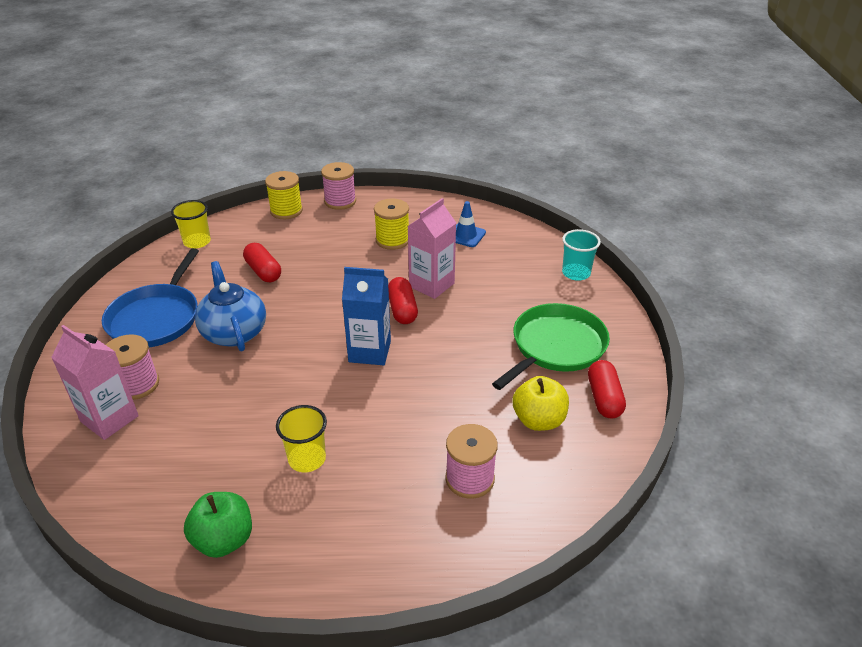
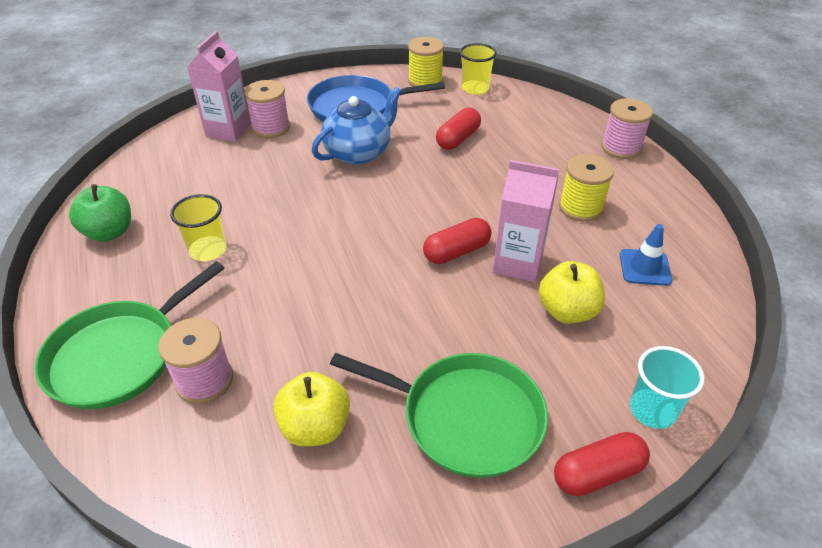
camera: 70 degrees right, 5 degrees up
(286, 211) = (569, 119): yellow spool -> yellow spool (425, 81)
(369, 351) = (373, 247): blue carton -> none
(415, 537) = (119, 355): none -> green pan
(487, 278) = (567, 311): none -> yellow apple
(604, 398) = (383, 498): red capsule -> red capsule (597, 473)

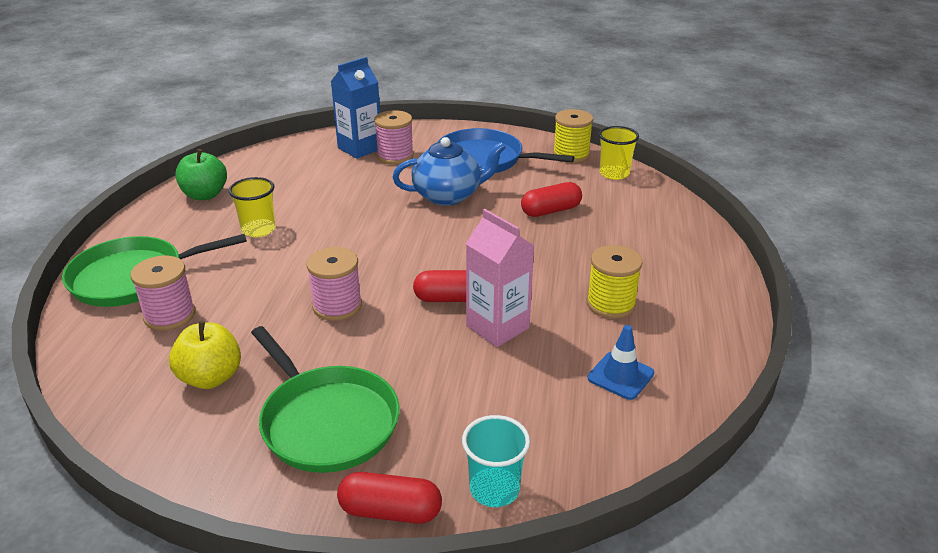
camera: 30 degrees right, 10 degrees down
(228, 130) = (360, 148): pink carton -> blue carton
(567, 311) = (501, 381): yellow apple -> none
(621, 148) = (715, 267): pink spool -> pink spool (337, 306)

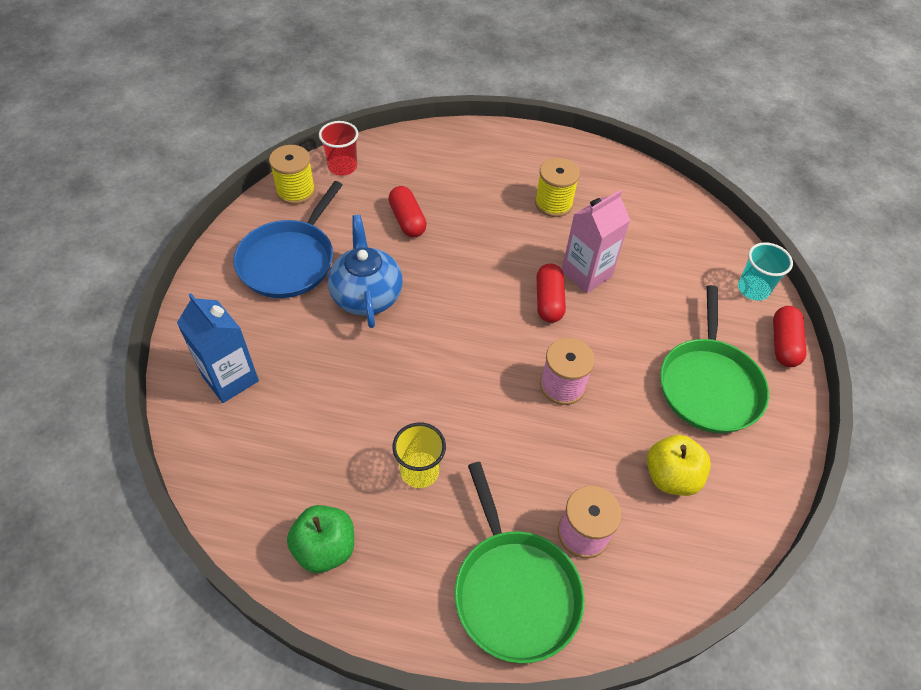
camera: 90 degrees left, 20 degrees up
(326, 421) = (709, 385): green pan -> green pan turned 135 degrees clockwise
(395, 156) = (261, 341): pink spool -> none
(614, 173) = (342, 167): yellow cup -> red cup
(620, 376) = (637, 212): blue traffic cone -> none

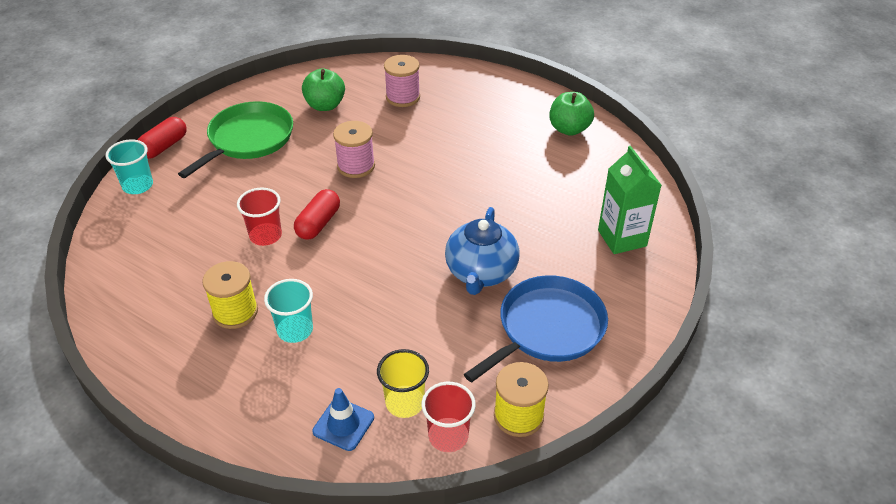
camera: 155 degrees left, 10 degrees down
(230, 378) = (622, 238): blue carton -> green carton
(407, 220) = (404, 338): red capsule -> none
(418, 155) = (343, 424): none -> blue traffic cone
(419, 471) = (491, 148): yellow cup -> yellow cup (405, 403)
(496, 203) = (295, 330): none -> turquoise cup
(514, 590) = (461, 87): green pan -> none
(586, 274) = (265, 236): pink carton -> red cup
(671, 476) = (325, 105): yellow apple -> green apple

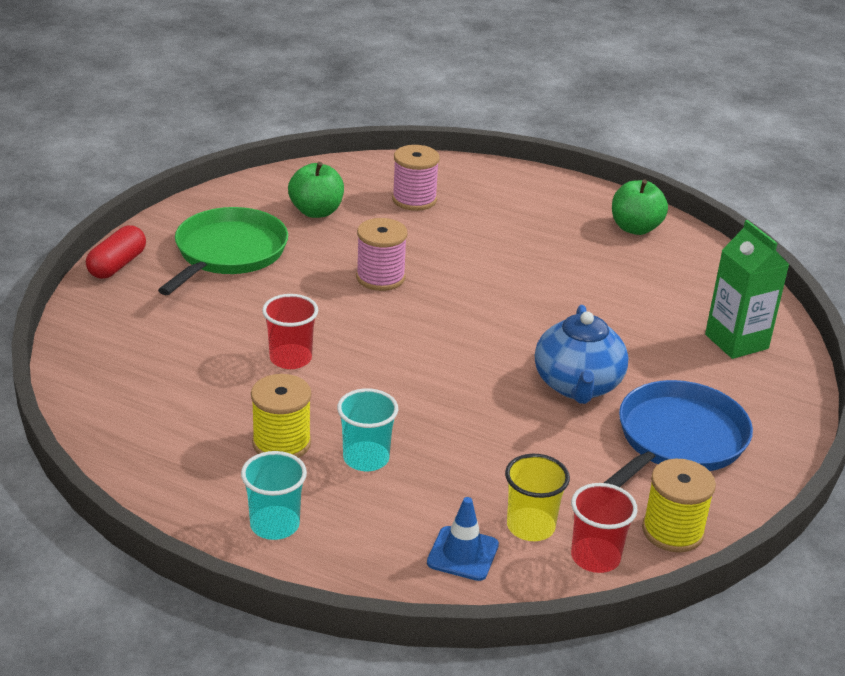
camera: 10 degrees left, 10 degrees down
(138, 186) = (98, 310): turquoise cup -> turquoise cup (274, 525)
(318, 223) = (354, 342): red capsule -> none

